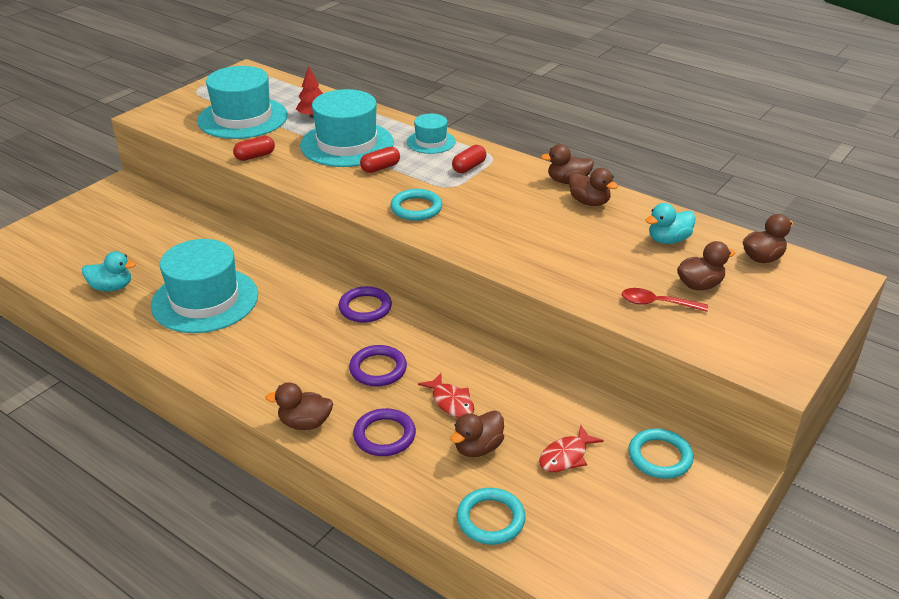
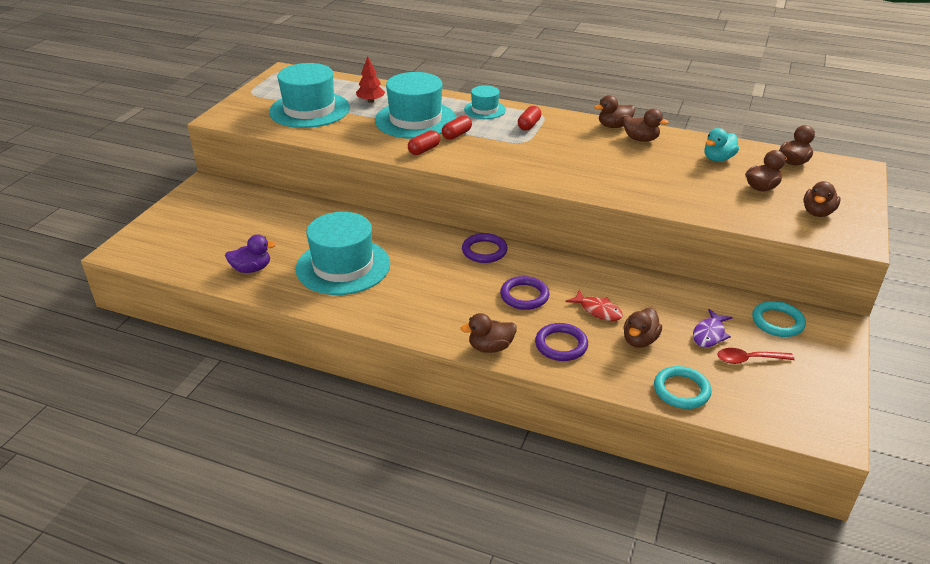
camera: 15 degrees left, 0 degrees up
(112, 287) = (252, 269): turquoise duck -> purple duck
(255, 156) = (342, 139): red capsule -> red capsule (424, 150)
(416, 208) = (508, 162): turquoise ring -> none
(566, 456) = (709, 334): red fish -> purple fish
(657, 303) = (739, 205): red spoon -> red spoon (748, 359)
(750, 328) = (817, 212): none -> brown duck

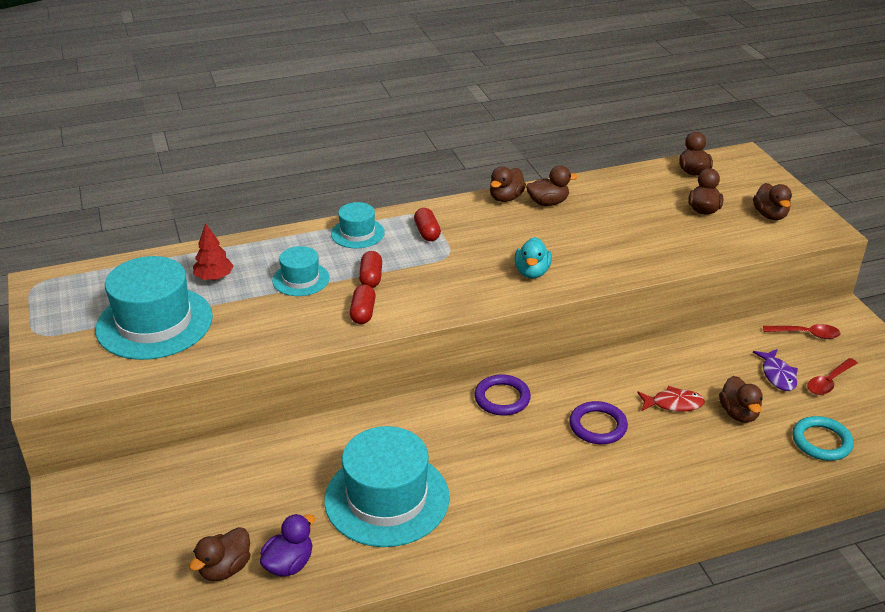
camera: 40 degrees left, 0 degrees up
(415, 120) = (301, 279): turquoise hat -> turquoise hat, size x0.52
(490, 347) = (638, 498): brown duck -> brown duck (225, 568)
(561, 345) = (688, 457): purple ring -> none
(718, 159) = (635, 195): turquoise duck -> turquoise duck (532, 272)
(777, 322) = (806, 334): turquoise ring -> red spoon

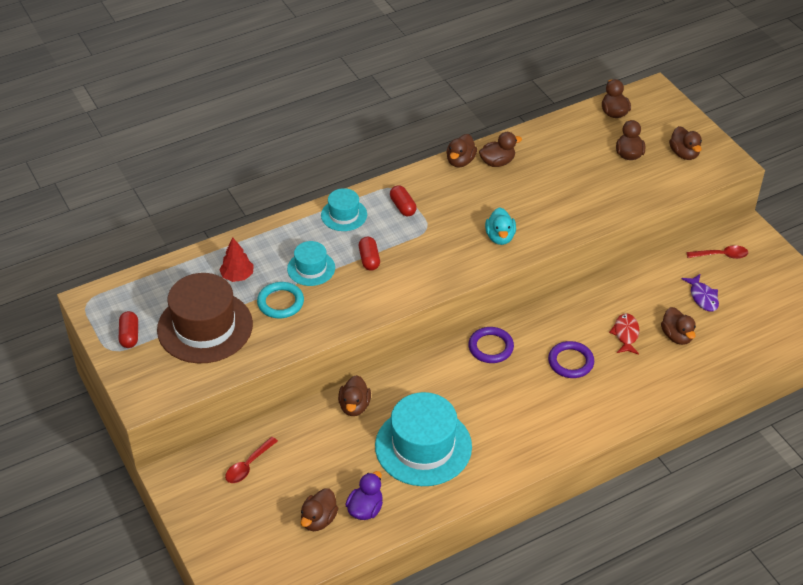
camera: 10 degrees left, 10 degrees up
(154, 323) = (205, 327): turquoise hat -> brown hat
(317, 442) = (354, 406): none -> brown duck
(363, 313) = (373, 295): red capsule -> red capsule (129, 335)
(673, 404) = (626, 334): red fish -> red fish turned 75 degrees counterclockwise
(821, 441) = (741, 352): turquoise ring -> turquoise ring (280, 302)
(828, 382) = (742, 298): red spoon -> red spoon (248, 465)

